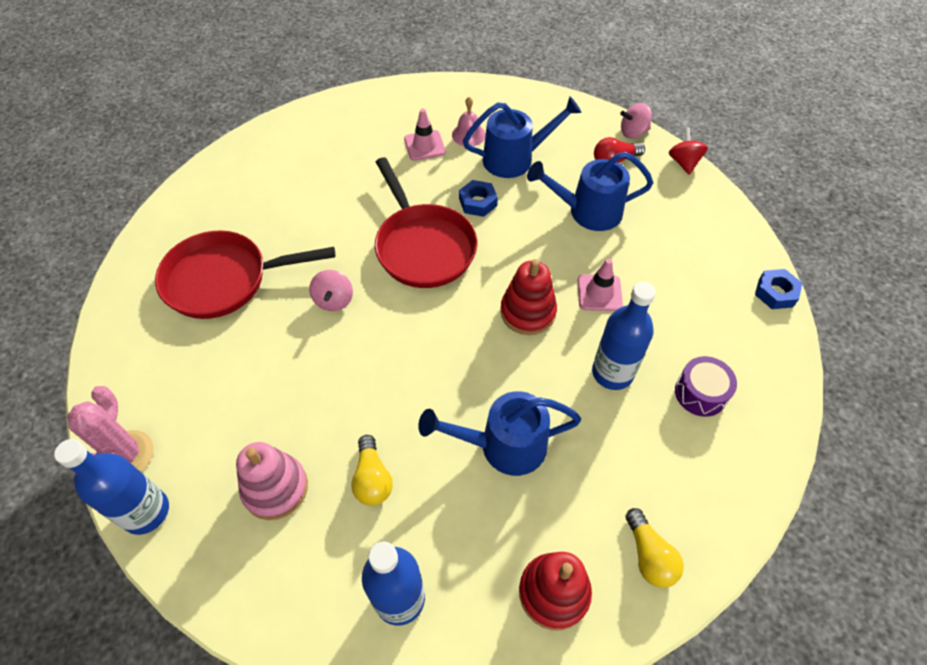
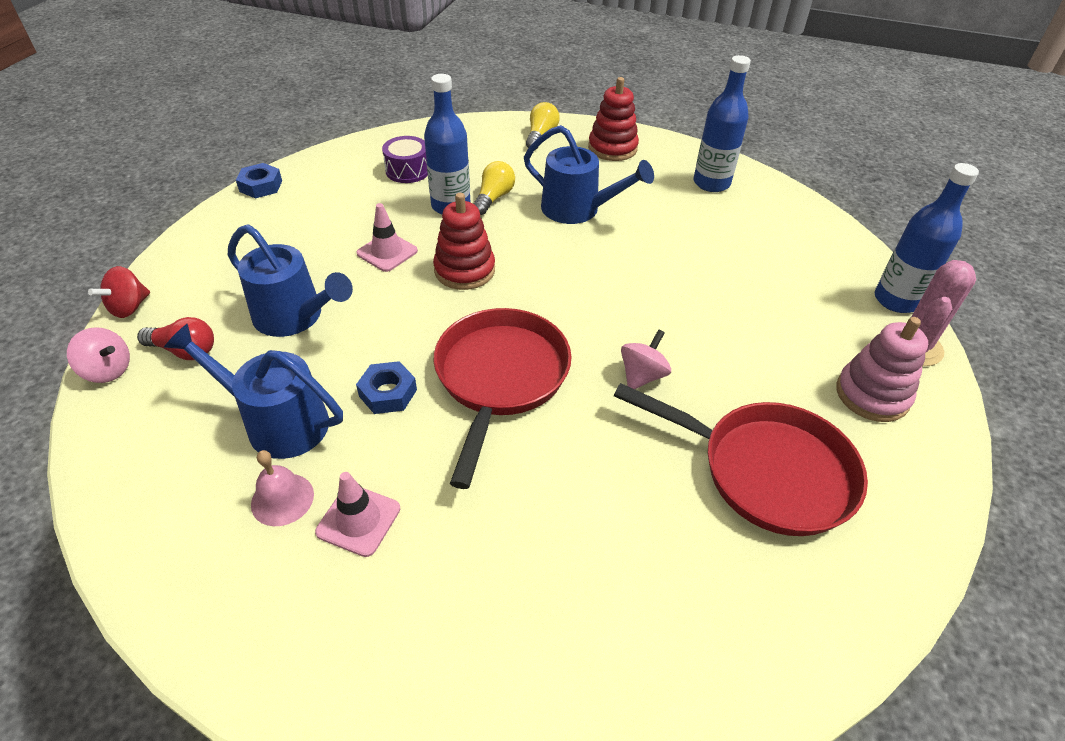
camera: 145 degrees left, 10 degrees down
(275, 488) = (776, 266): pink stacking toy -> pink stacking toy (872, 395)
(372, 479) = (693, 237): yellow light bulb -> yellow light bulb (494, 198)

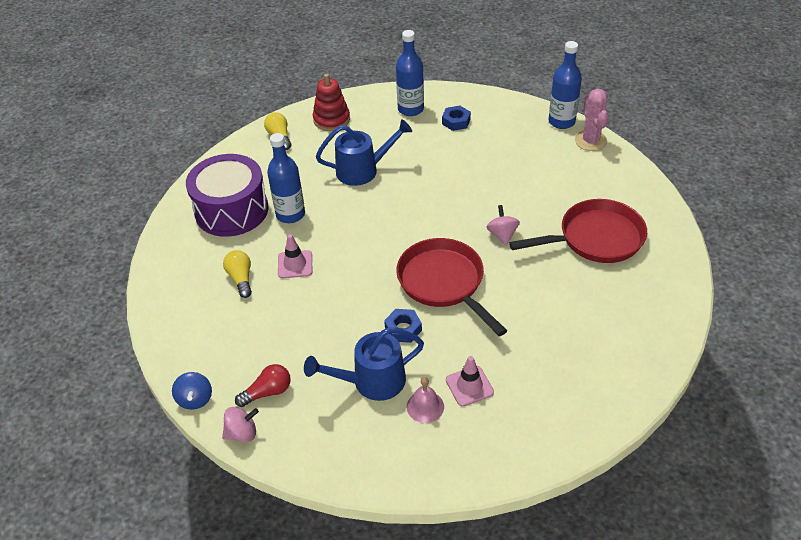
camera: 40 degrees left, 0 degrees up
(129, 307) = (195, 399): red spinning top -> blue spinning top
(261, 186) = (152, 281): blue nut -> blue nut (456, 121)
(295, 317) = (300, 332): blue watering can -> none
(408, 170) = (231, 210): purple drum -> purple drum, size x2.10
(464, 270) = (351, 244): red stacking toy -> none
(494, 198) = (308, 194): yellow light bulb -> yellow light bulb (241, 279)
(872, 395) = (598, 175): pink stacking toy -> none

